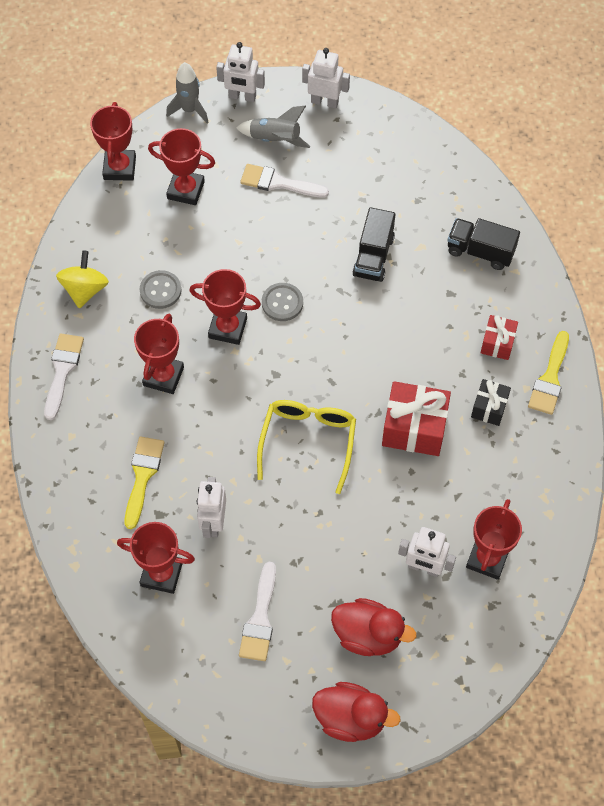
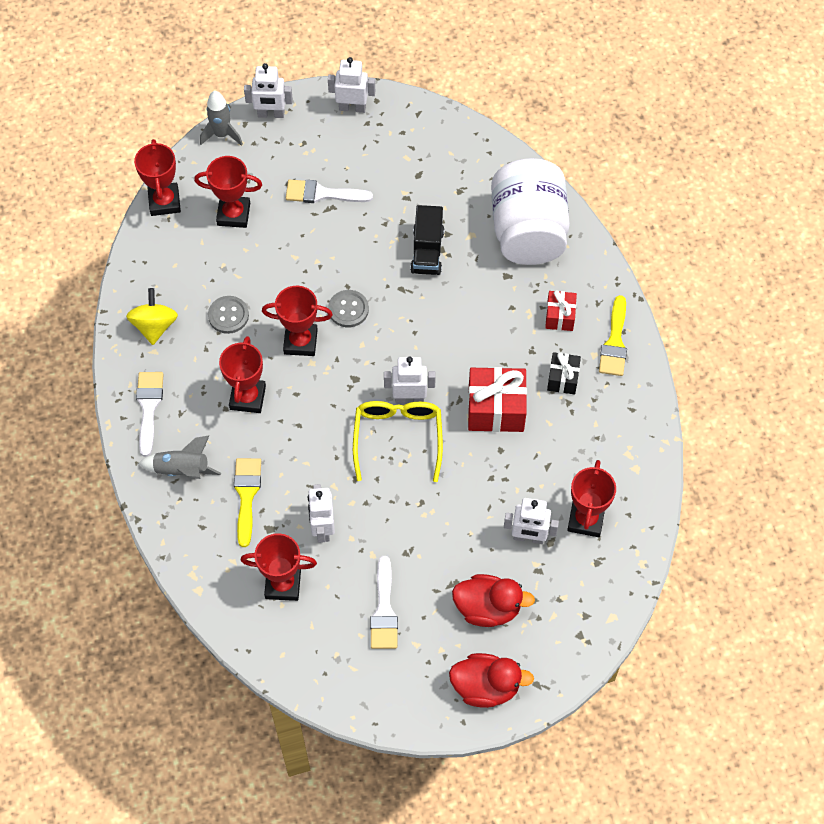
camera: 10 degrees left, 0 degrees up
(275, 139) = (311, 151): grey rocket -> grey rocket (182, 470)
(327, 403) = (409, 398): none -> white robot
(480, 251) = (528, 231): black truck -> white jar

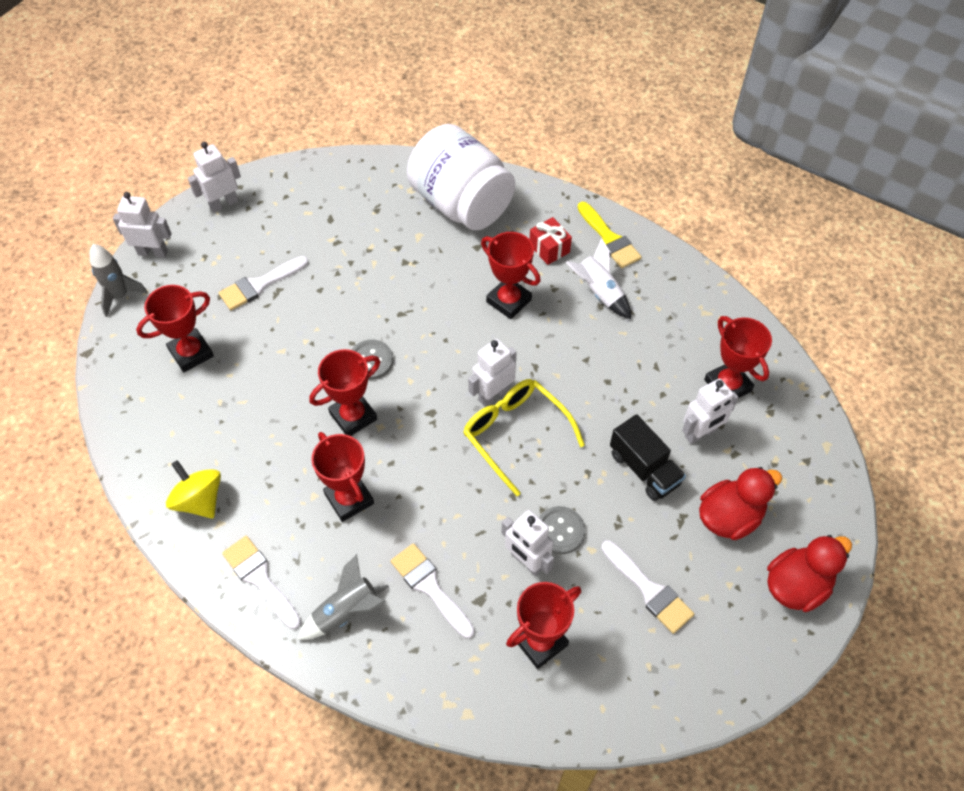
camera: 40 degrees left, 5 degrees down
(164, 202) = (113, 386): red trophy -> red trophy (509, 301)
(228, 315) = (264, 441): grey button -> grey button (560, 531)
(246, 495) = (430, 587): yellow brush -> white brush
(271, 114) = (153, 252): white robot -> white robot turned 135 degrees counterclockwise
(427, 251) = (394, 271): black truck -> black truck (644, 469)
(496, 409) = (571, 352): red gift -> none
(562, 378) = (599, 292): black gift -> white rocket

